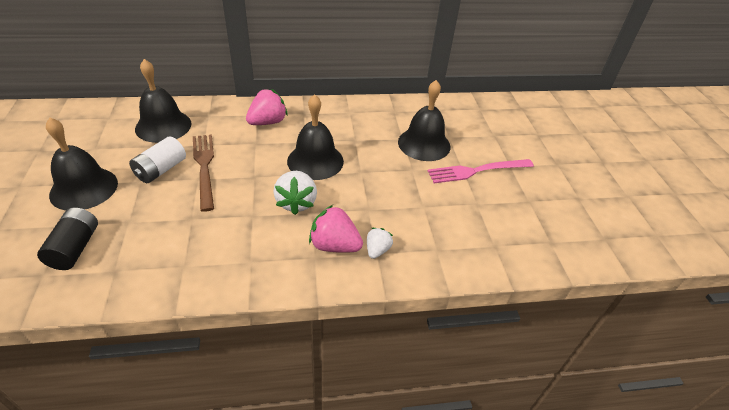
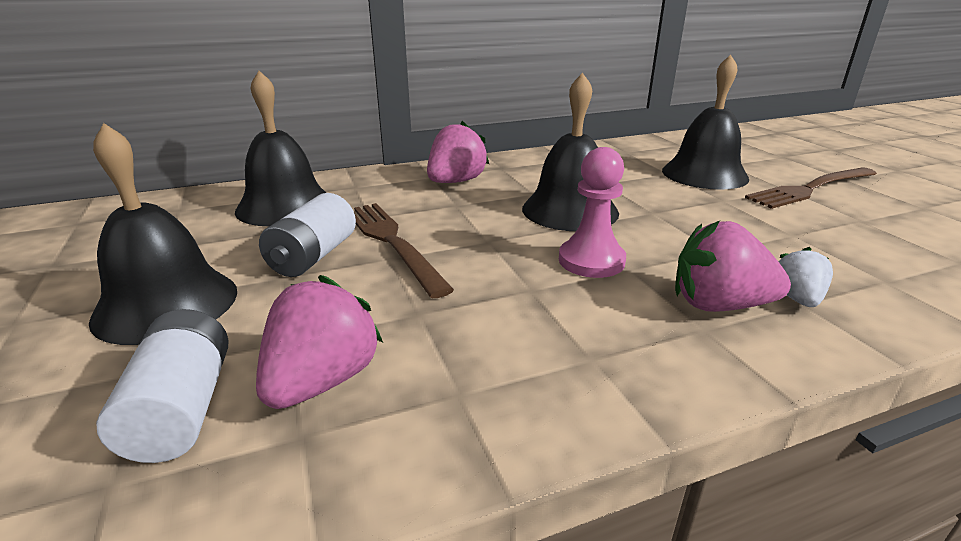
camera: 10 degrees left, 15 degrees down
(75, 248) = (182, 409): black battery -> white battery
(133, 247) = (322, 381): none -> pink strawberry
(296, 203) = (591, 261): white strawberry -> pink pawn
(476, 171) = (810, 189): pink fork -> brown fork

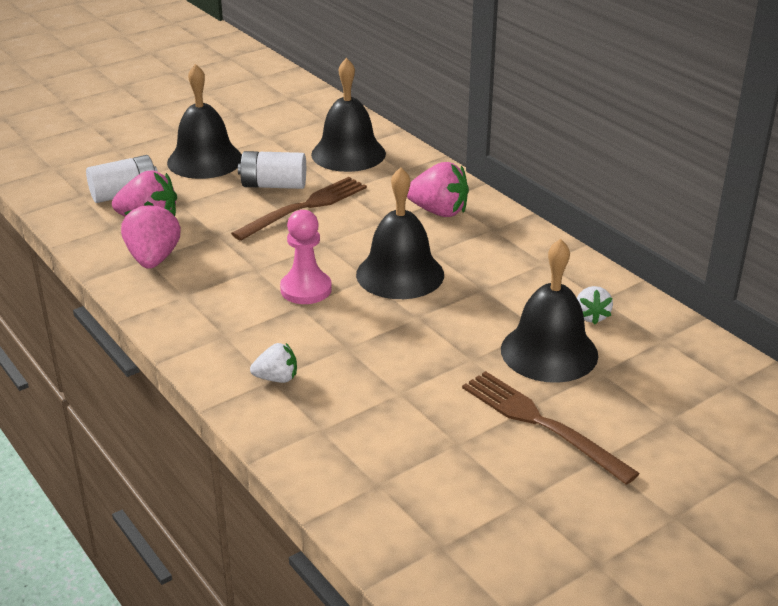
camera: 75 degrees right, 5 degrees up
(651, 157) = (591, 316): none -> white strawberry
(718, 305) = (257, 343): pink strawberry -> pink strawberry (153, 259)

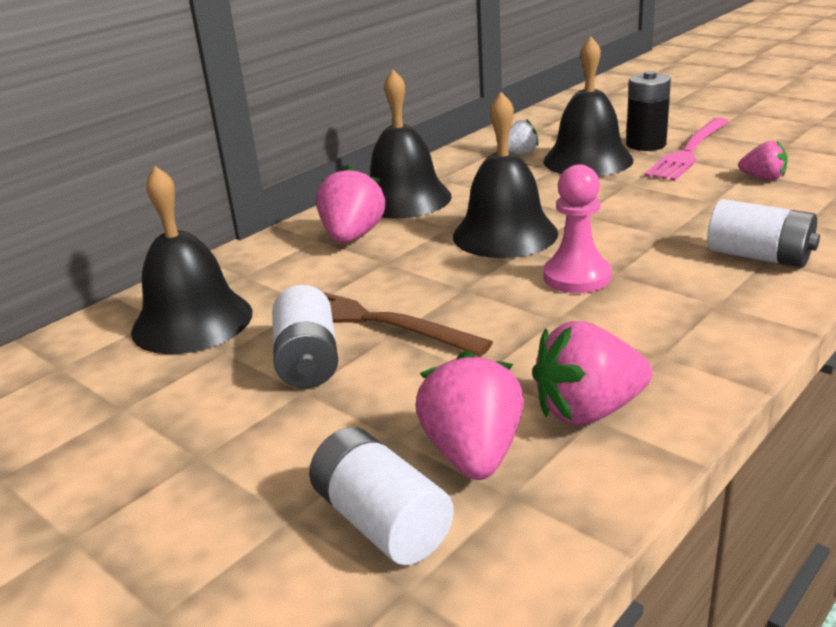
camera: 100 degrees left, 5 degrees down
(205, 160) = (220, 457): black bell -> black bell (404, 199)
(277, 378) = (759, 256): white strawberry -> white battery
(436, 445) = (763, 178): none -> pink strawberry
(541, 423) = (689, 152): brown fork -> pink fork
(580, 402) = (646, 144): none -> black battery

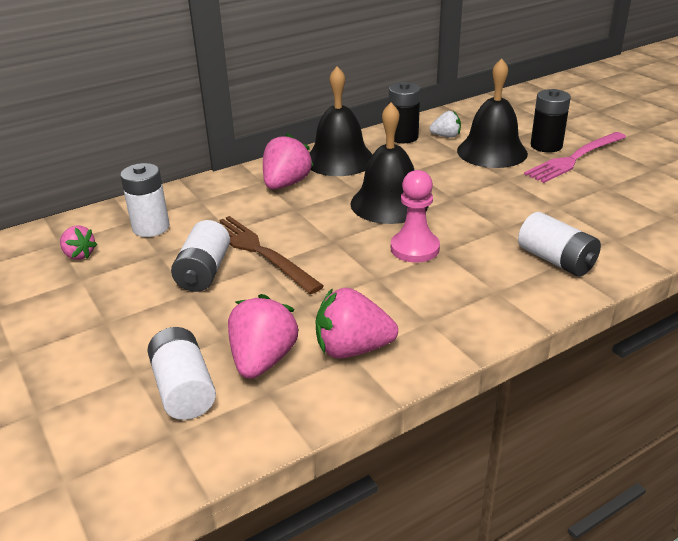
camera: 15 degrees right, 5 degrees up
(192, 321) = (151, 227): black bell -> white battery
(467, 163) = (403, 137): none -> black battery
(763, 178) = (613, 194): pink strawberry -> pink strawberry (79, 255)

